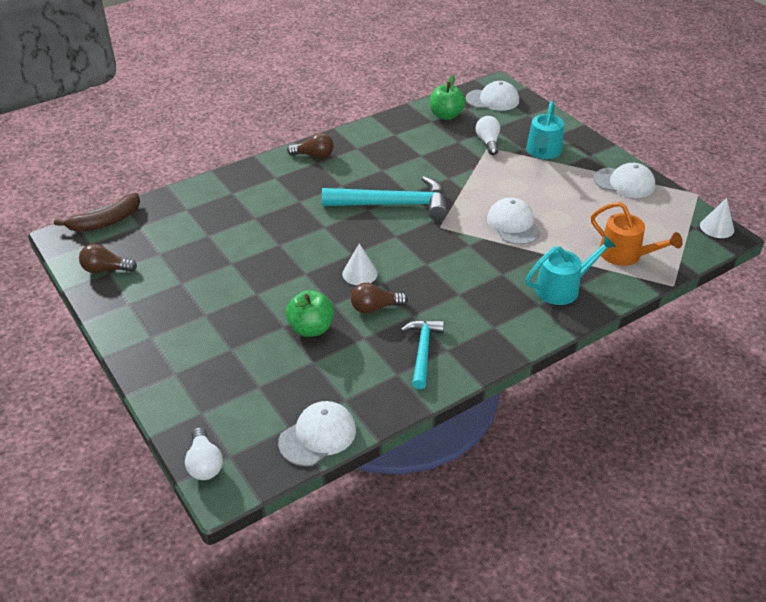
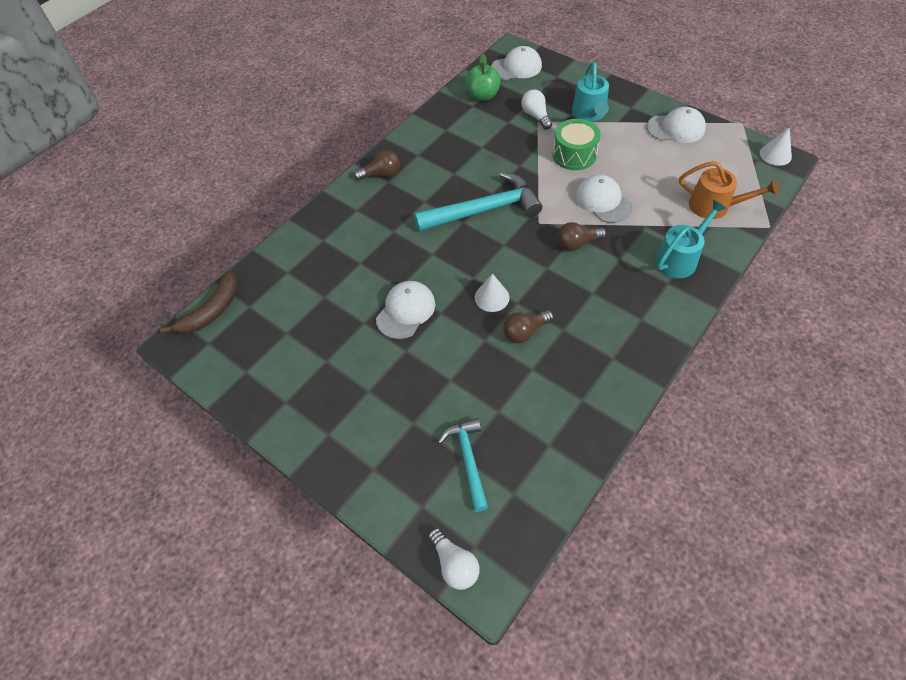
camera: 15 degrees left, 15 degrees up
(106, 269) = (241, 369): brown light bulb -> brown light bulb (577, 243)
(311, 328) = (478, 374): green apple -> none
(317, 436) = (544, 494): white cap -> white cap (406, 311)
(422, 351) = (592, 367): turquoise hammer -> turquoise hammer (468, 460)
(507, 181) = (574, 155): none -> green drum

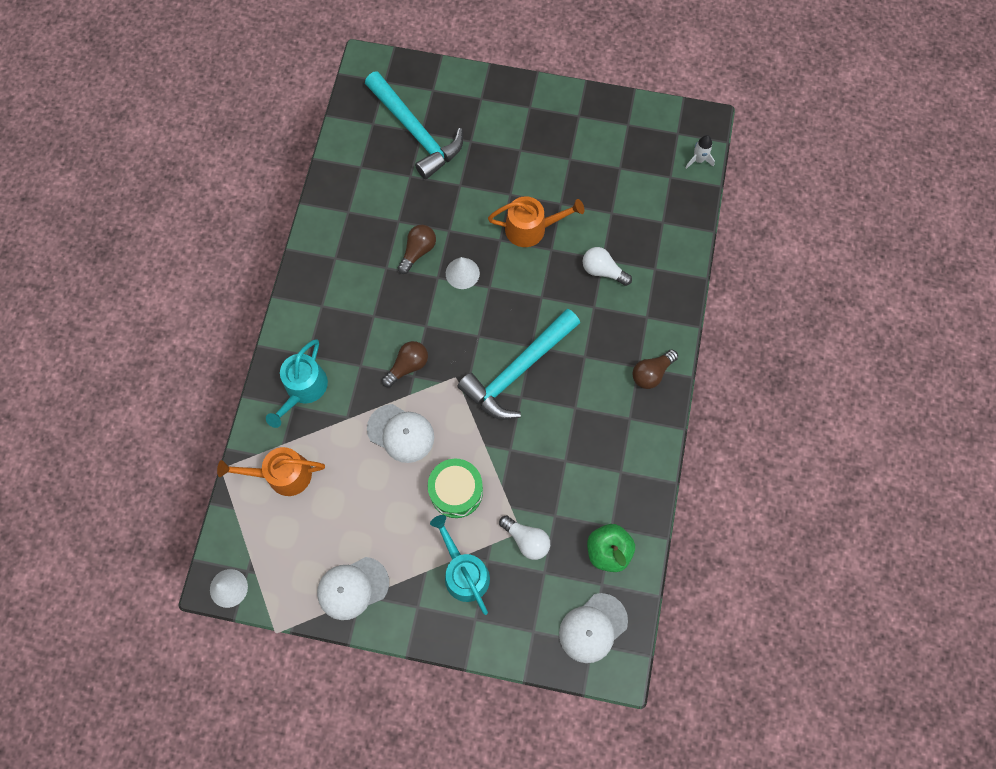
camera: 150 degrees right, 15 degrees up
(212, 311) = (698, 160): brown banana -> white rocket
(406, 311) = (531, 228): white cap -> orange watering can
(454, 564) = (393, 66): white light bulb -> white light bulb (603, 271)
(468, 460) = (415, 131): turquoise hammer -> turquoise hammer, size x1.69

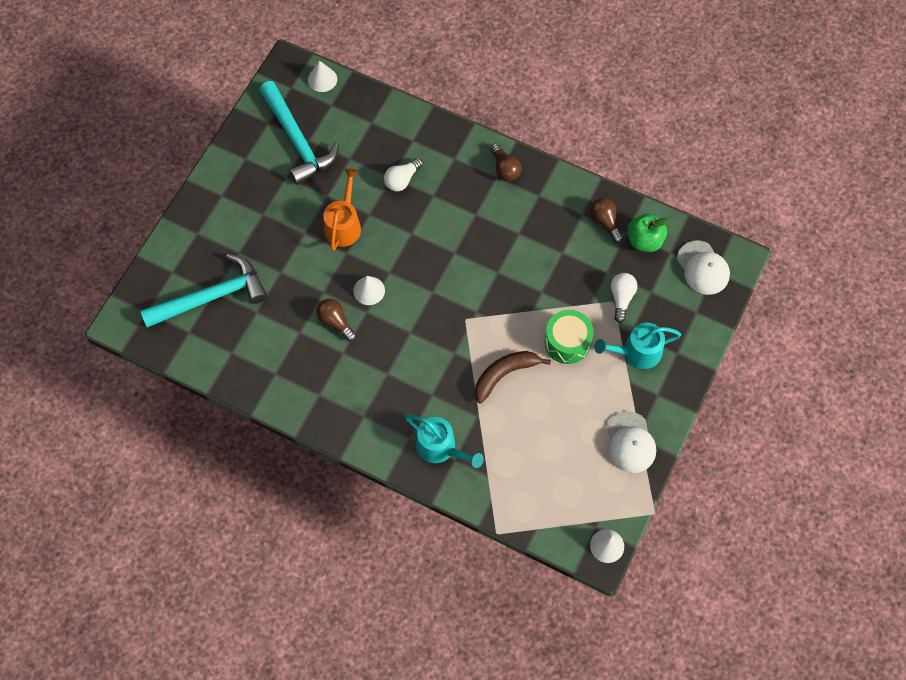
camera: 75 degrees left, 5 degrees down
(283, 475) = (516, 481): orange watering can -> none
(401, 433) = (504, 374): white cap -> brown banana
(408, 366) = (444, 355): brown light bulb -> brown light bulb (605, 222)
(518, 370) = (473, 268): turquoise hammer -> turquoise hammer (297, 140)
(526, 540) = (621, 298): white light bulb -> white light bulb turned 45 degrees counterclockwise
(698, 160) = (322, 79): white rocket -> white cone

